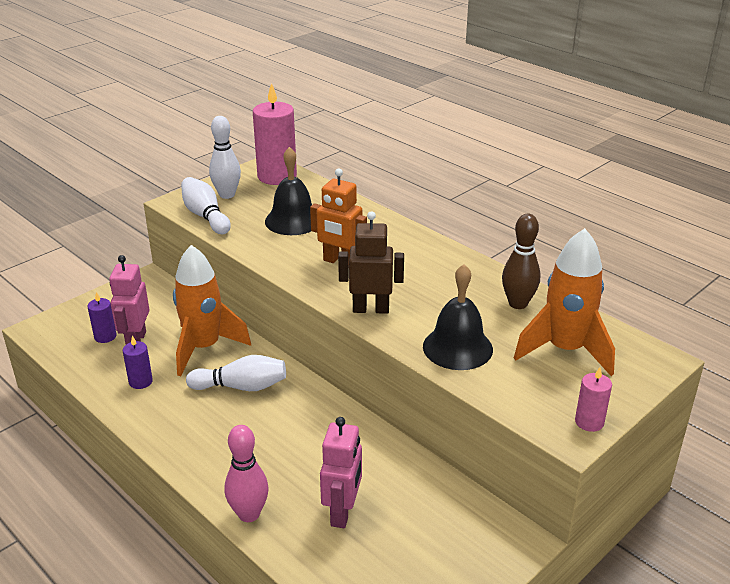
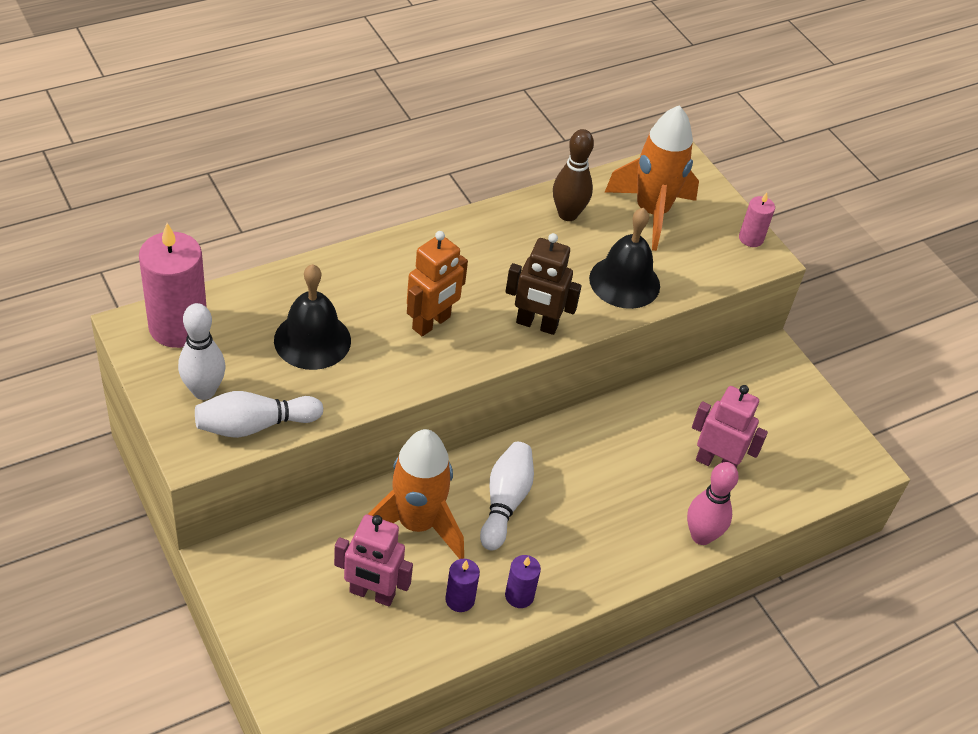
camera: 80 degrees left, 15 degrees up
(105, 336) = (347, 627): purple candle -> purple candle (519, 595)
(371, 309) = (536, 324): brown robot -> brown robot turned 90 degrees counterclockwise

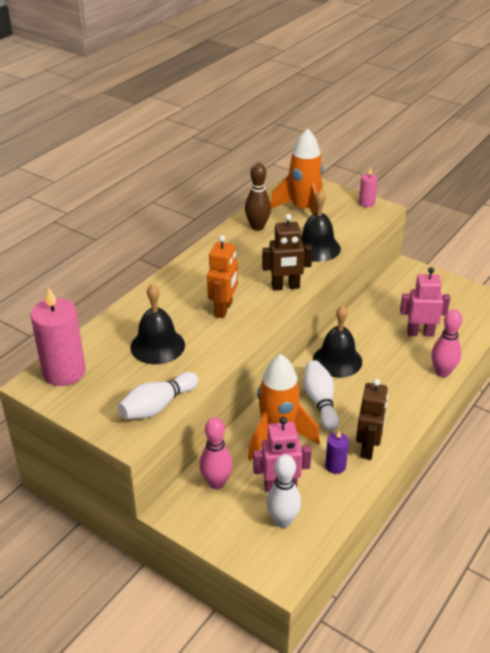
camera: 20 degrees left, 10 degrees down
(204, 391) = (109, 400): white bowling pin -> white bowling pin (282, 521)
(299, 550) = (216, 483): none -> pink bowling pin
(519, 595) = (368, 448): purple candle -> brown robot
(571, 453) = (337, 360): none -> black bell

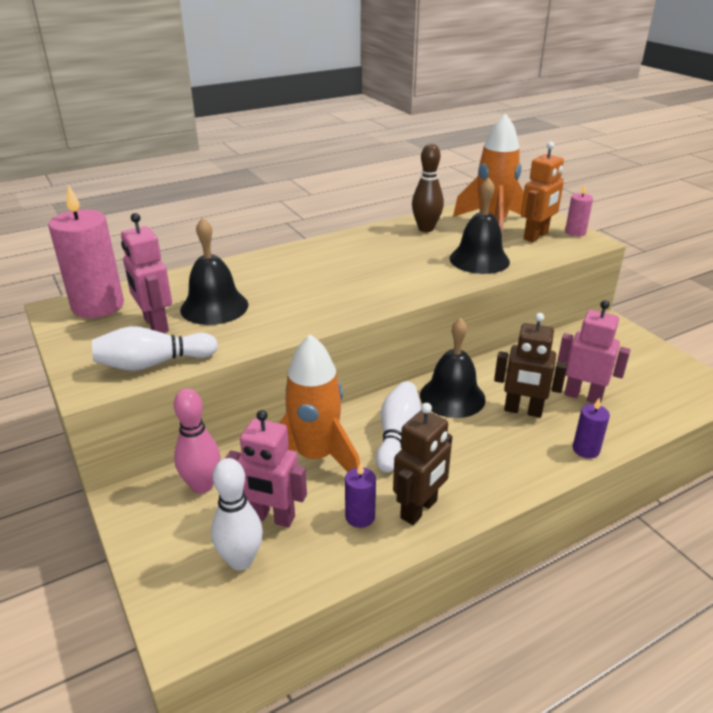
camera: 25 degrees right, 5 degrees down
(127, 375) = (155, 325): none -> pink robot
(223, 309) = (319, 291): orange robot -> orange robot (536, 236)
(285, 287) = (409, 287): brown robot -> brown robot (523, 411)
(442, 372) = (586, 449): pink bowling pin -> purple candle

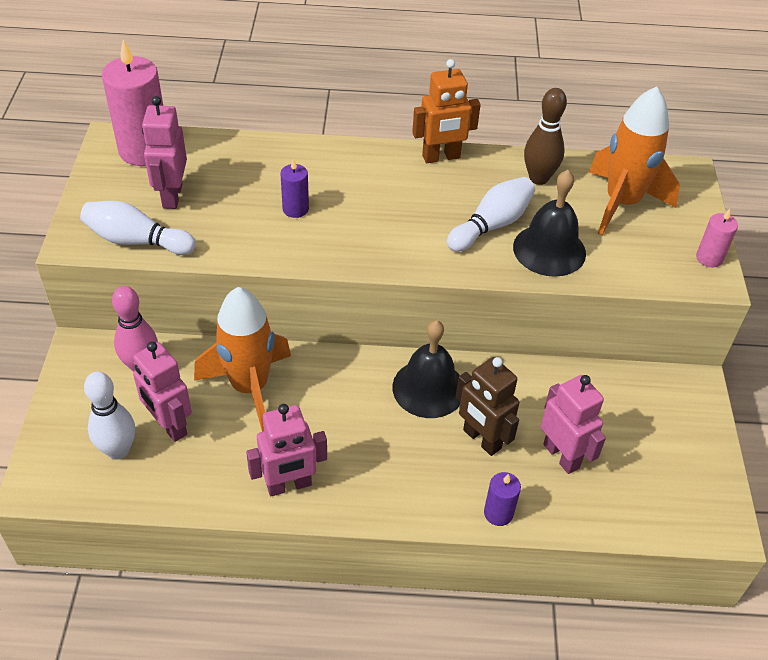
camera: 30 degrees right, 15 degrees up
(214, 307) = (236, 196): black bell -> none
(360, 517) = (236, 464): purple candle -> purple candle (295, 209)
(397, 436) = (337, 403): white bowling pin -> white bowling pin (491, 225)
(419, 509) = (289, 485): brown robot -> pink robot
(536, 236) = (653, 244): orange robot -> orange robot (441, 157)

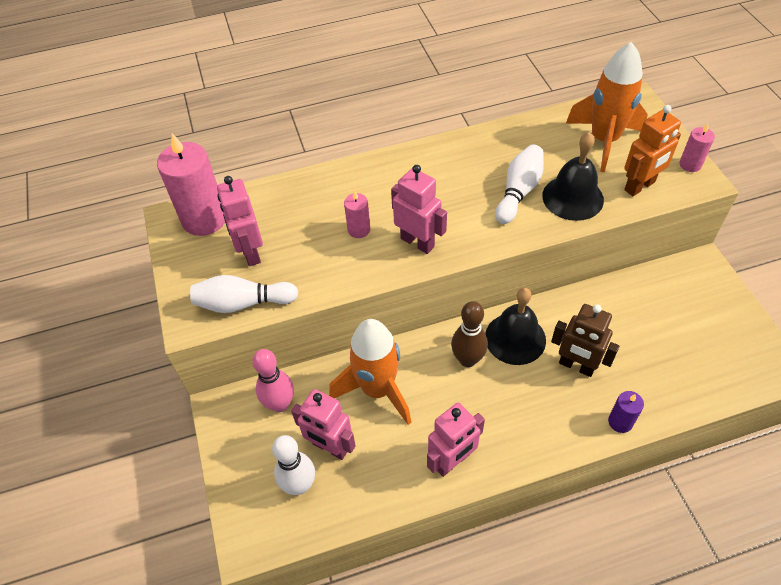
camera: 15 degrees left, 5 degrees up
(295, 209) = (359, 230): purple candle -> pink candle
(441, 157) = (448, 147): orange robot -> orange robot (640, 186)
(538, 178) = (532, 140): brown bowling pin -> brown bowling pin (467, 359)
(561, 456) = (640, 357): pink robot -> pink robot (417, 242)

